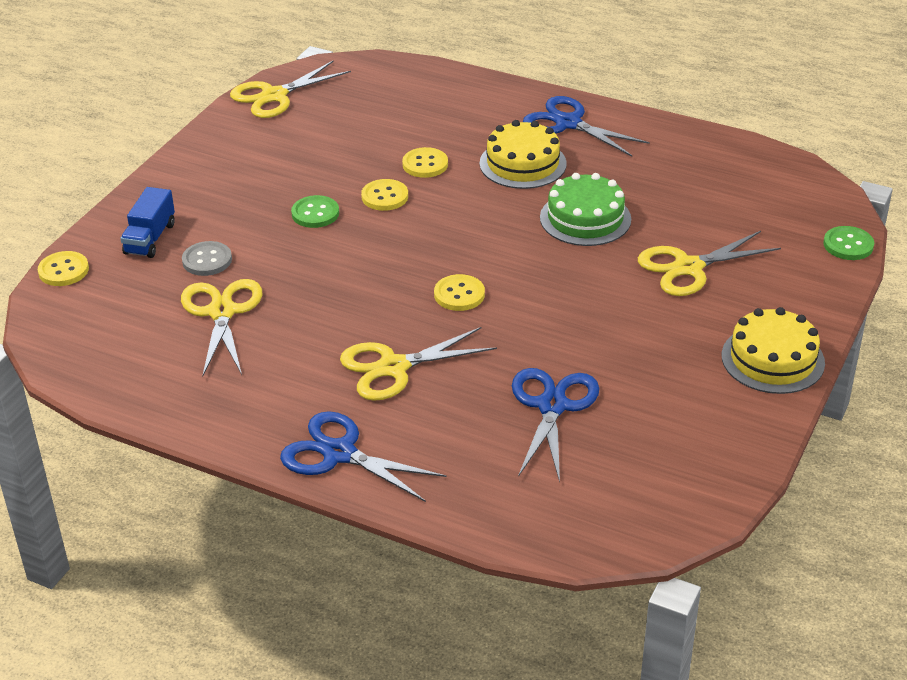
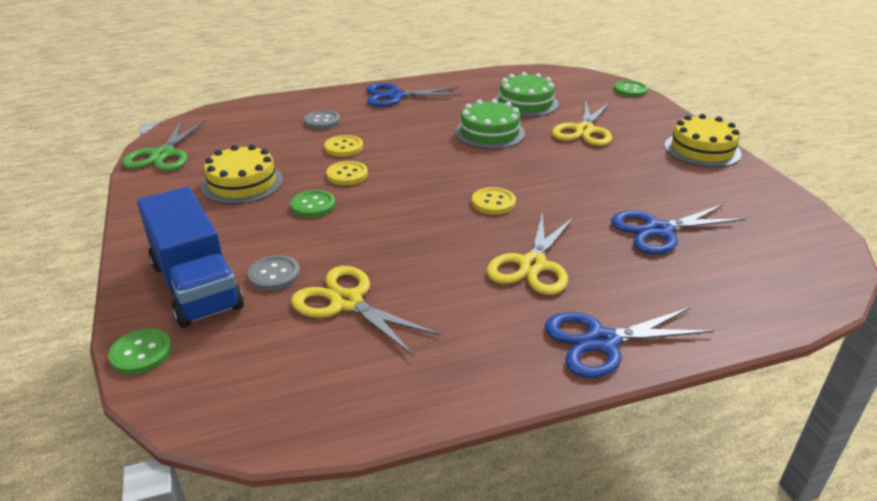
camera: 45 degrees left, 5 degrees down
(63, 270) = (141, 353): yellow button -> green button
(150, 238) = (196, 285): blue truck -> blue truck, size x1.82
(274, 96) = (163, 155): yellow scissors -> green scissors
(451, 122) = (322, 121): none -> grey button
(523, 163) = (405, 123): yellow cake -> yellow cake (242, 183)
(552, 406) = (658, 230): blue scissors -> blue scissors turned 75 degrees counterclockwise
(689, 200) = (526, 103): none -> green cake

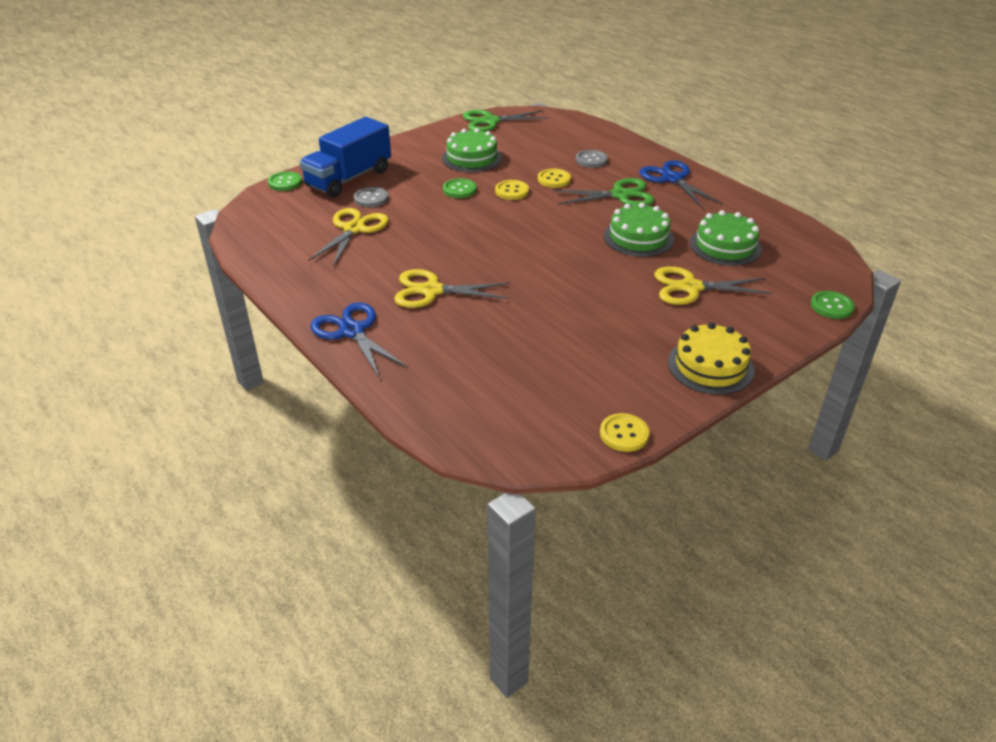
camera: 70 degrees right, 5 degrees up
(242, 183) = (472, 158): yellow cake -> green cake
(405, 123) = (620, 195): none -> green scissors
(493, 202) = (512, 260): yellow button -> yellow button (624, 434)
(658, 230) = (519, 346): blue scissors -> none

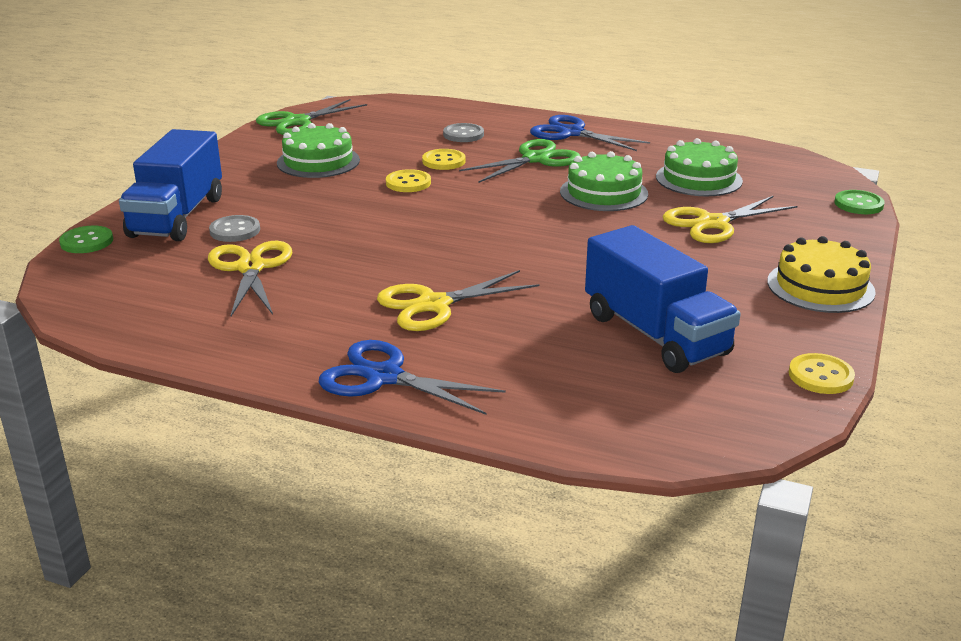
camera: 30 degrees left, 10 degrees down
(459, 190) = (342, 196): green button -> none
(547, 361) = (655, 334): none -> blue truck

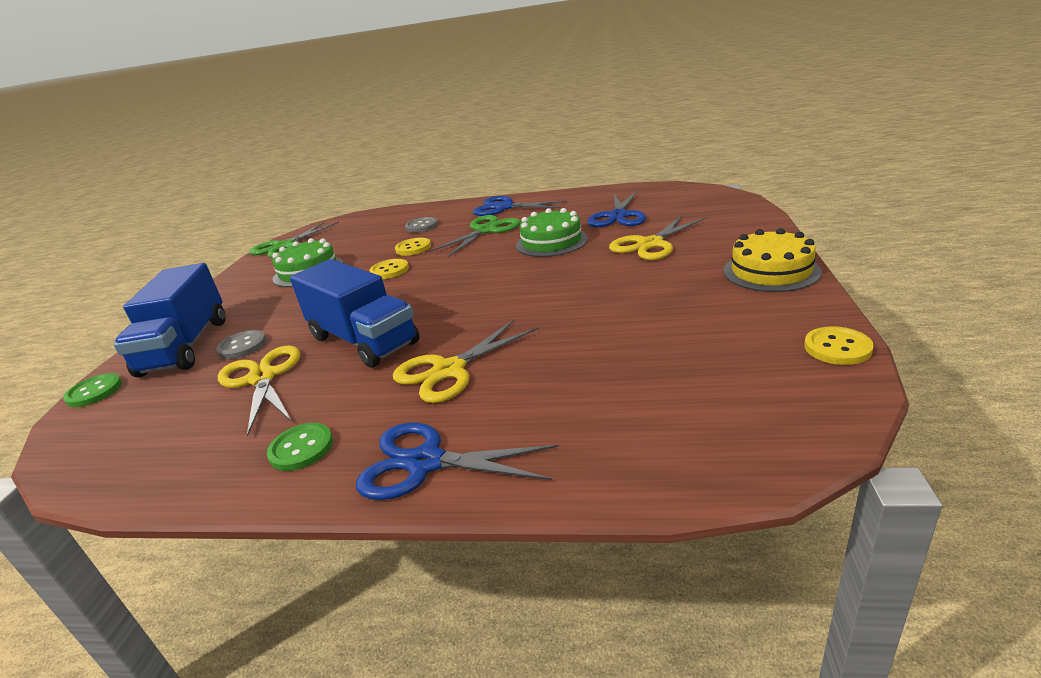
camera: 10 degrees left, 0 degrees up
(655, 334) = (665, 347): blue truck -> blue truck (363, 340)
(698, 179) = (618, 216): green cake -> blue scissors
(858, 204) = (747, 206): green button -> green button (301, 448)

